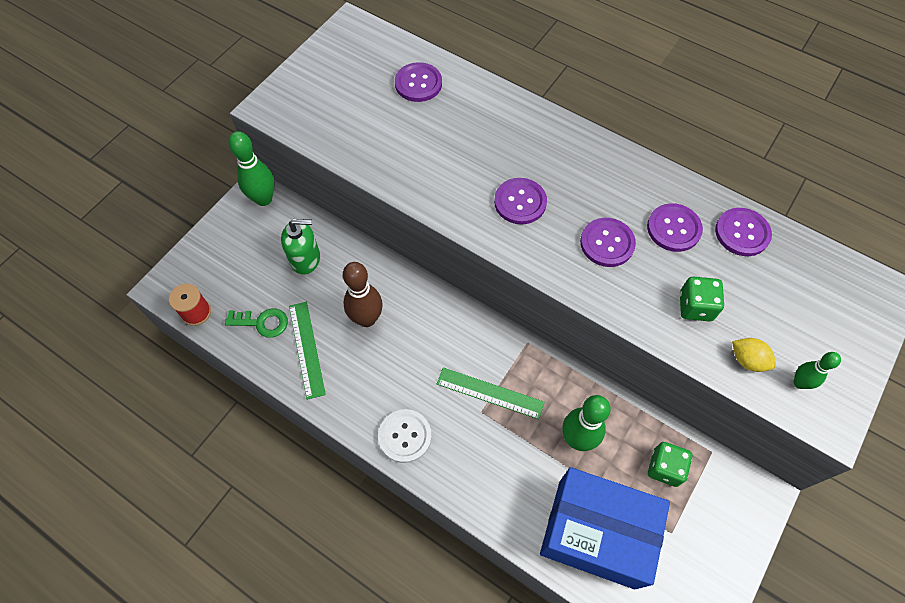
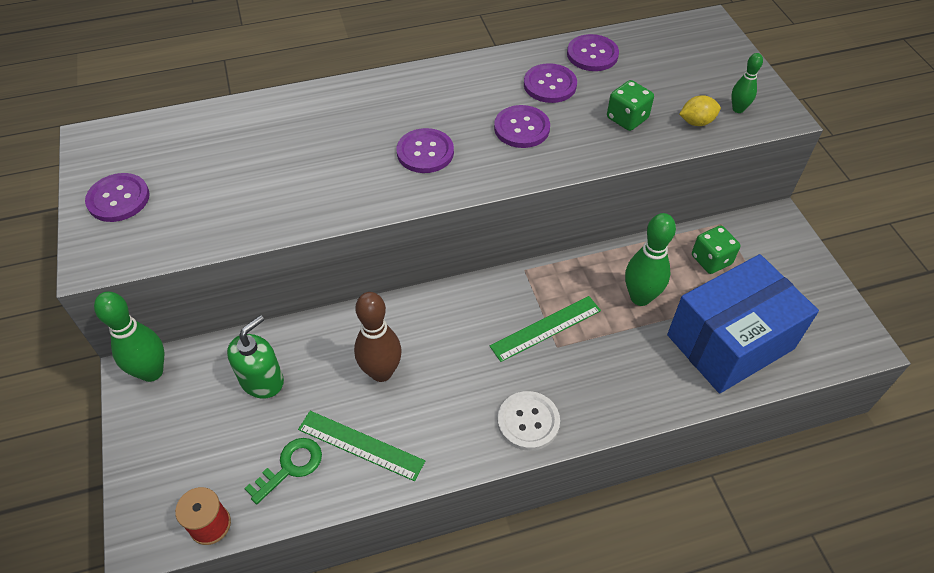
camera: 50 degrees left, 10 degrees down
(418, 83) = (223, 137): purple button -> purple button (118, 199)

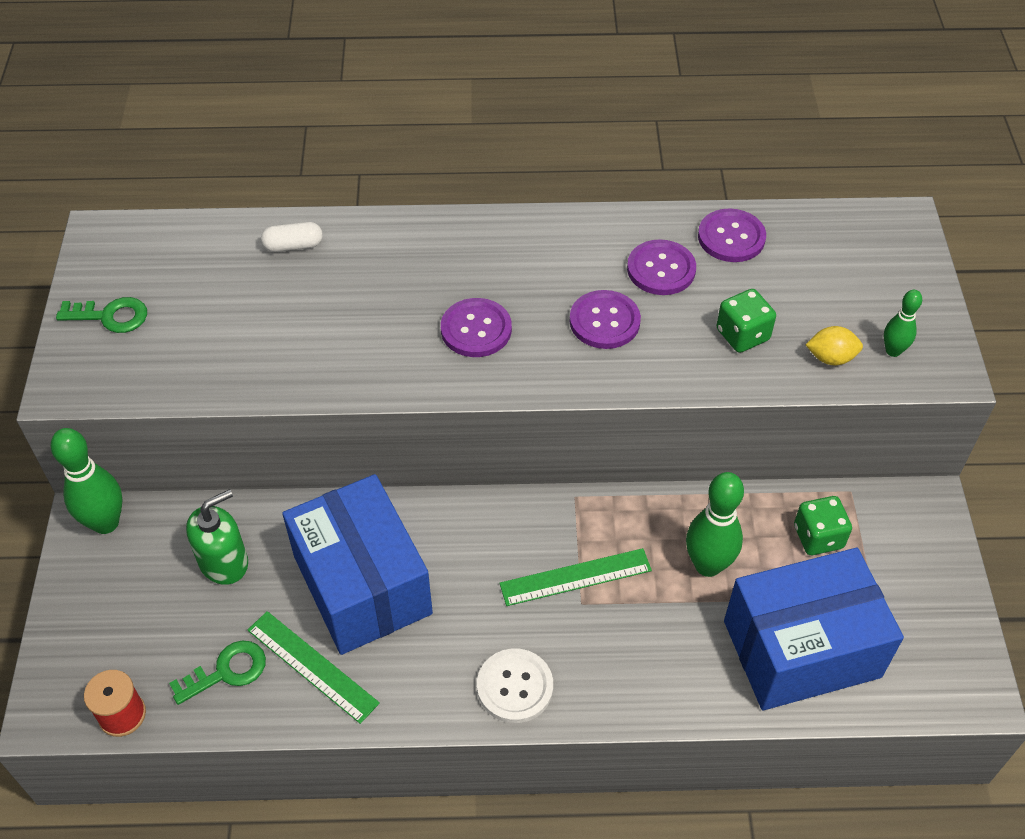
camera: 15 degrees right, 0 degrees up
(118, 199) = (110, 316): purple button -> green key
(258, 119) = (293, 246): none -> white capsule
(381, 372) = (362, 585): brown bowling pin -> blue box

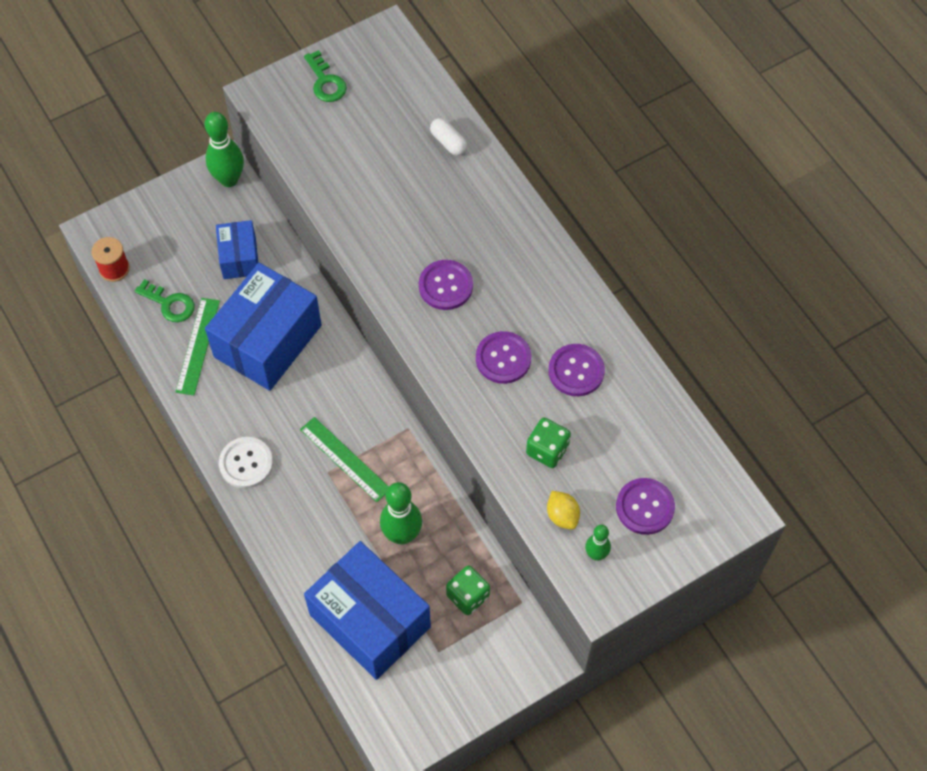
camera: 60 degrees right, 10 degrees up
(224, 562) = (239, 258): green soap dispenser -> blue box
(731, 237) = (640, 402): purple button -> purple button (645, 507)

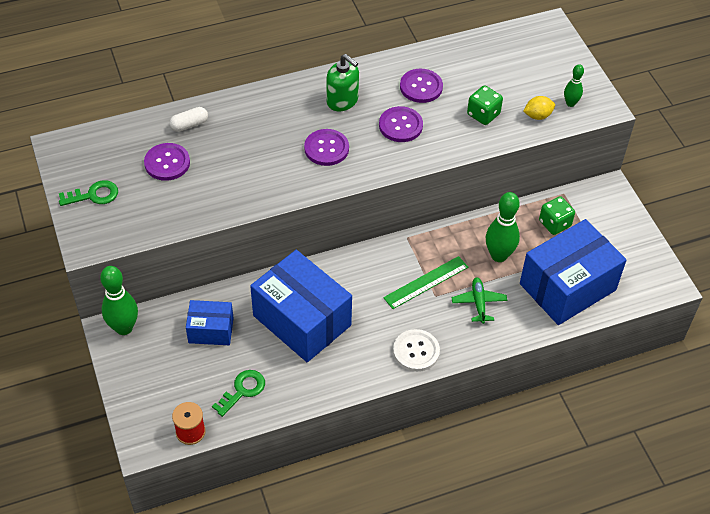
camera: 80 degrees left, 10 degrees down
(198, 346) = (293, 373): green ruler -> none
(326, 521) = (478, 303): none -> green plane
(528, 288) = (342, 101): none -> green soap dispenser
(645, 507) = (537, 71): purple button -> purple button (167, 163)

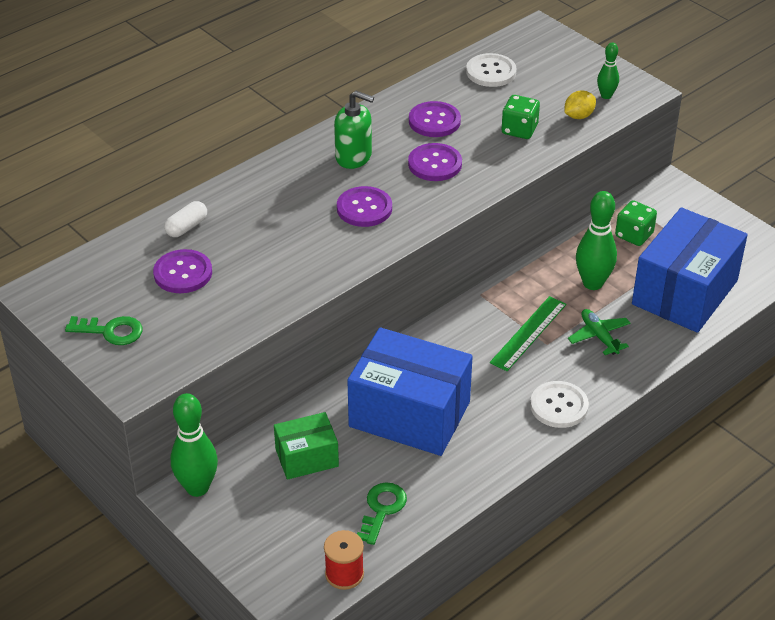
camera: 20 degrees left, 10 degrees down
(94, 195) = (111, 331): green key -> green key turned 45 degrees clockwise
(211, 330) = (307, 457): blue box -> green box
(489, 55) = (491, 72): none -> white button

